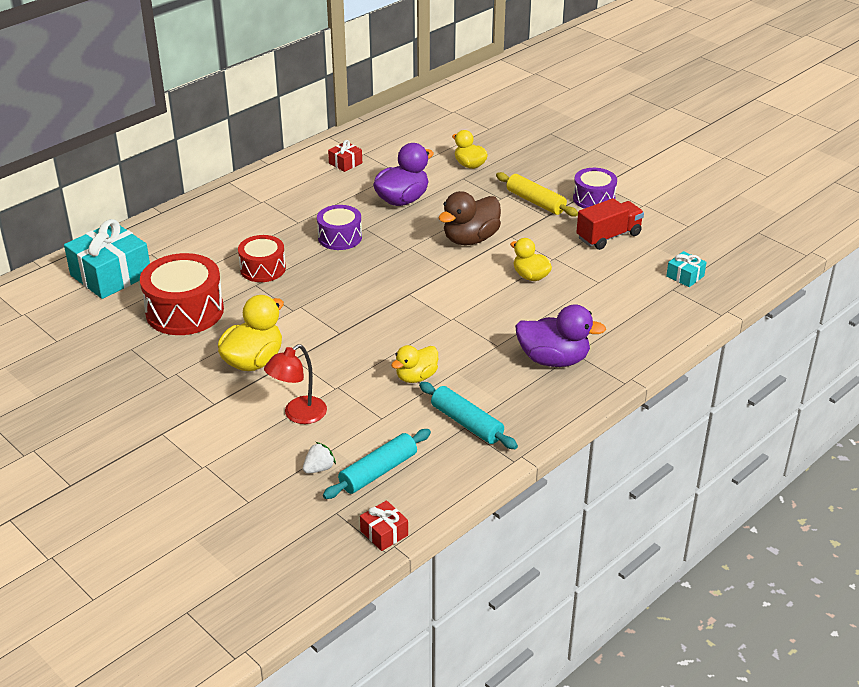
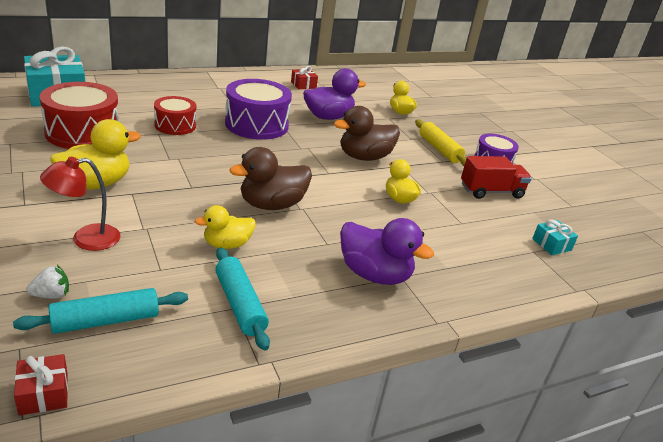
camera: 15 degrees right, 5 degrees down
(340, 237) = (256, 125): purple drum -> purple drum, size x1.63
(424, 325) = (272, 205): none -> brown duck

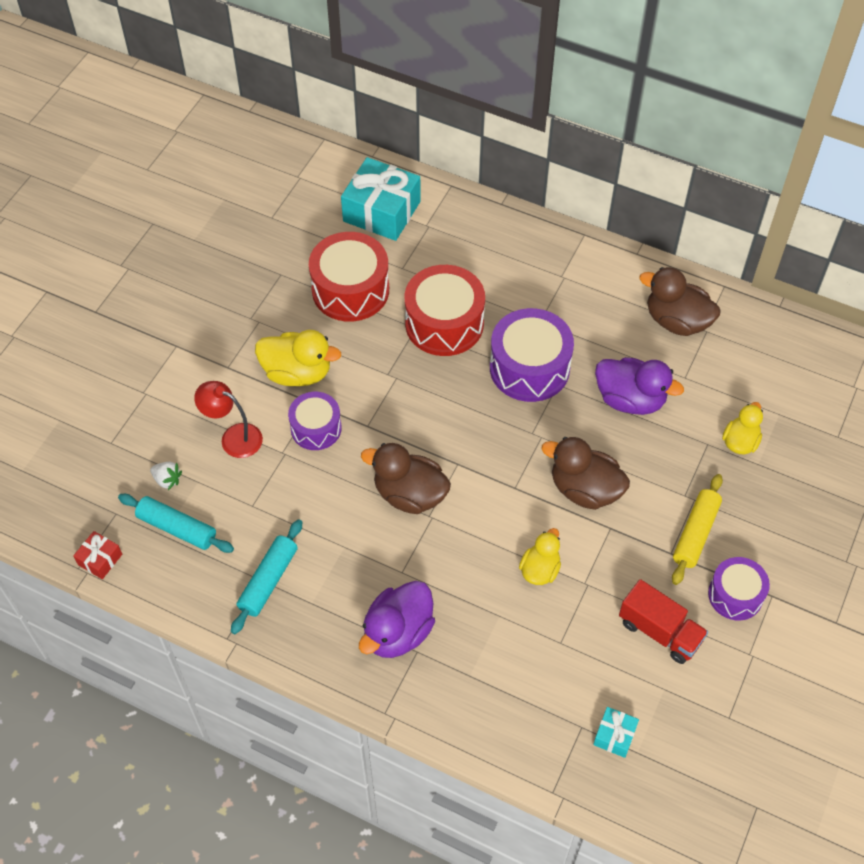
camera: 55 degrees right, 25 degrees up
(153, 204) = (316, 428): none -> purple drum
(175, 125) = (444, 323): red drum -> red drum, size x1.63
(227, 244) = (323, 514): yellow duck -> none
(303, 85) = (676, 321): red gift -> brown duck
(374, 274) = (398, 632): purple duck -> purple duck turned 45 degrees clockwise

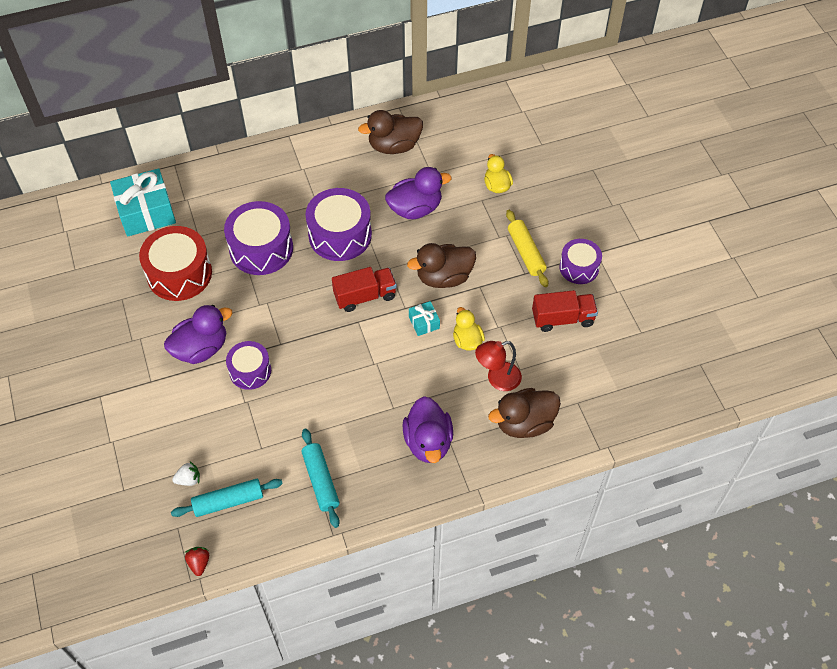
camera: 45 degrees left, 0 degrees up
(100, 559) = (199, 563): red gift -> red strawberry
(233, 437) = (203, 419): red lamp -> red lamp (497, 379)
(297, 373) = (201, 348): yellow duck -> purple duck
(409, 494) = (349, 361): brown duck -> brown duck (524, 423)
(444, 323) = (261, 249): red drum -> purple drum
(489, 445) = (365, 296): none -> red truck
(614, 735) = (598, 392): turquoise gift -> turquoise gift (424, 322)

